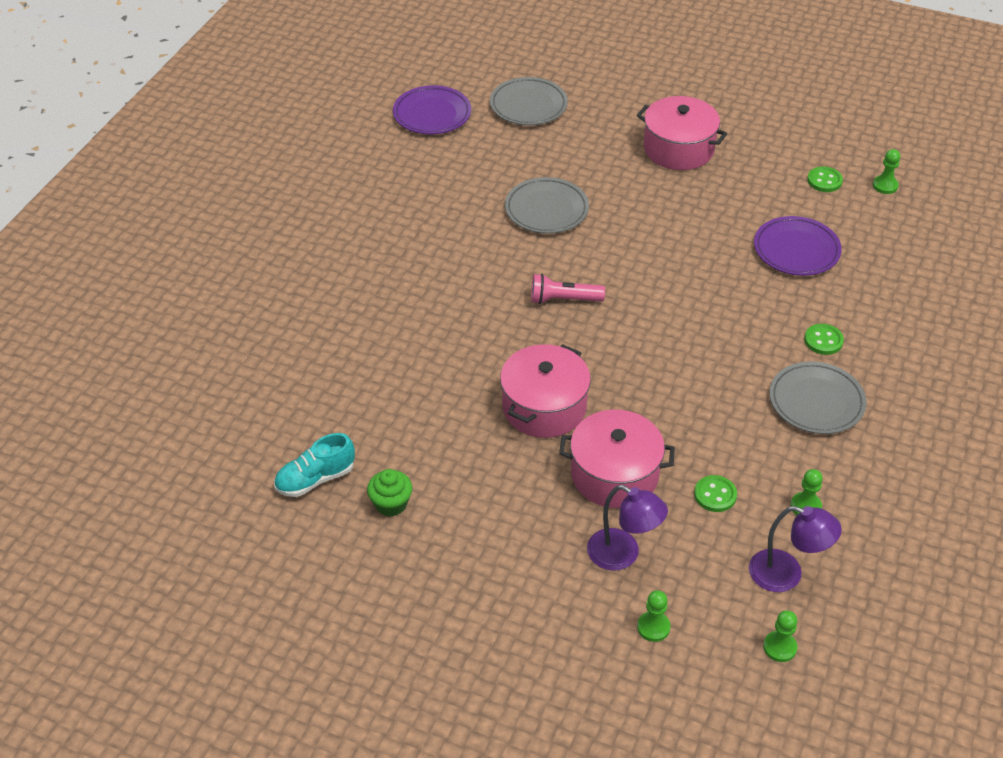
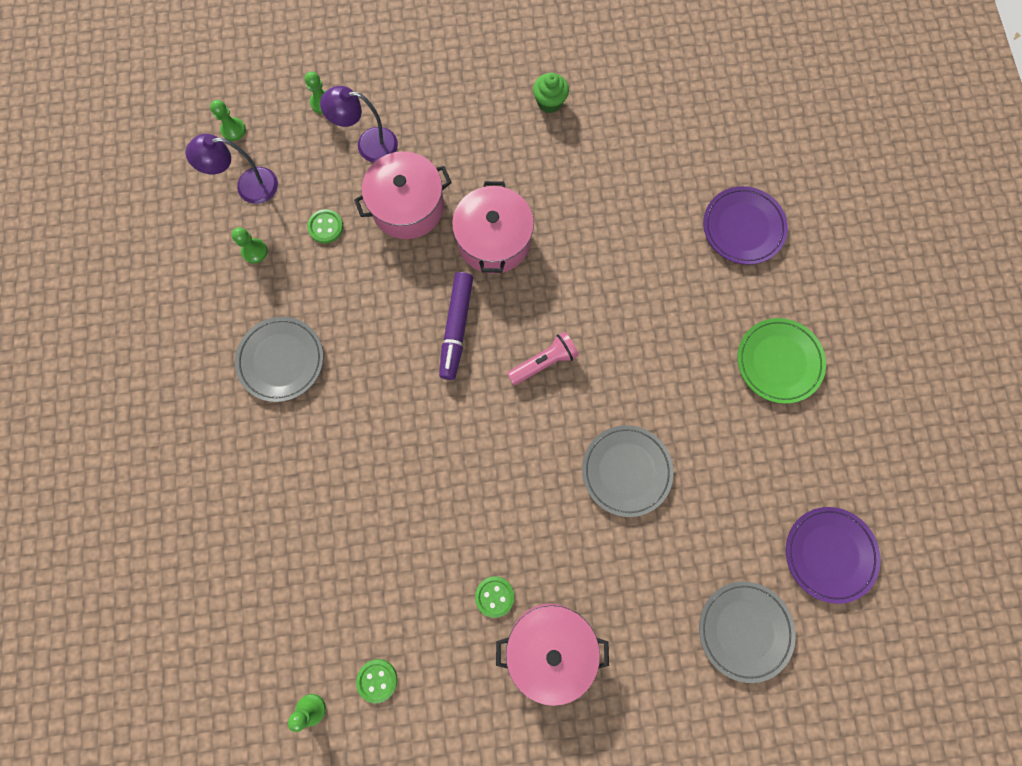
camera: 150 degrees right, 30 degrees up
(315, 479) = (614, 94): turquoise shoe -> none
(362, 220) = (778, 362): none -> green plate
(628, 355) = (456, 328): none -> purple marker
(796, 250) = (366, 547): purple plate -> purple plate (743, 228)
(823, 340) = (299, 436): green button -> green button (494, 596)

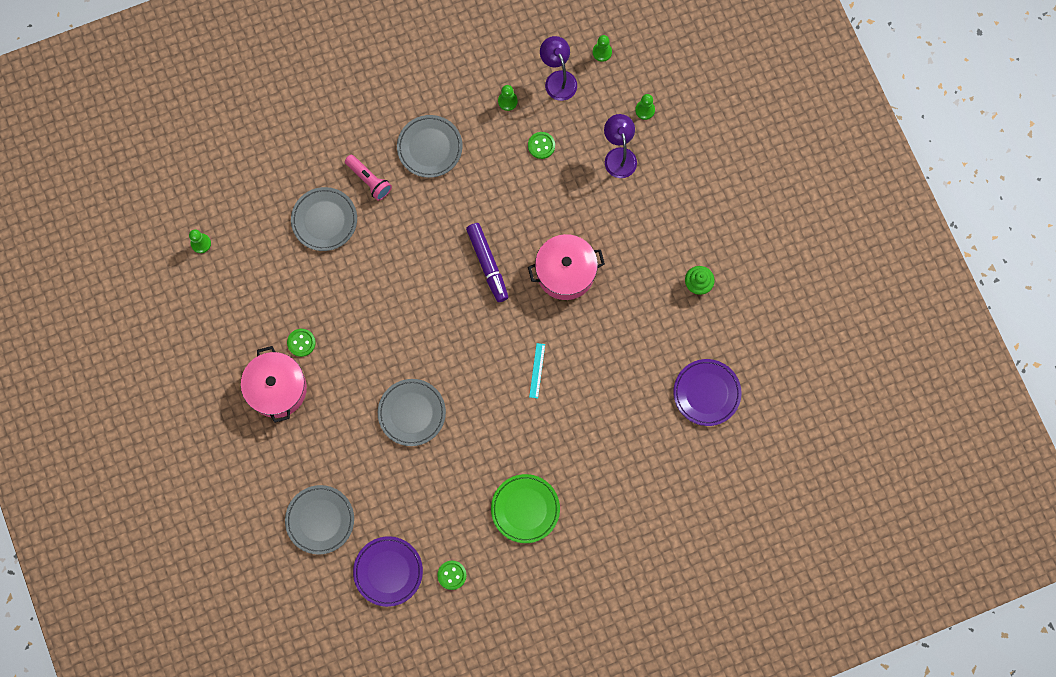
camera: 75 degrees right, 0 degrees up
(334, 522) = (324, 220): none -> grey plate
(377, 680) = (229, 280): green button -> green button (452, 575)
(407, 206) = (575, 200): pink pot -> none
(456, 328) = (487, 264): purple marker -> purple marker turned 105 degrees counterclockwise
(544, 362) = (478, 334): pink flashlight -> pink flashlight (369, 180)
(608, 304) = (537, 370): none -> turquoise ruler
(743, 228) = (630, 461): purple plate -> purple plate (706, 393)

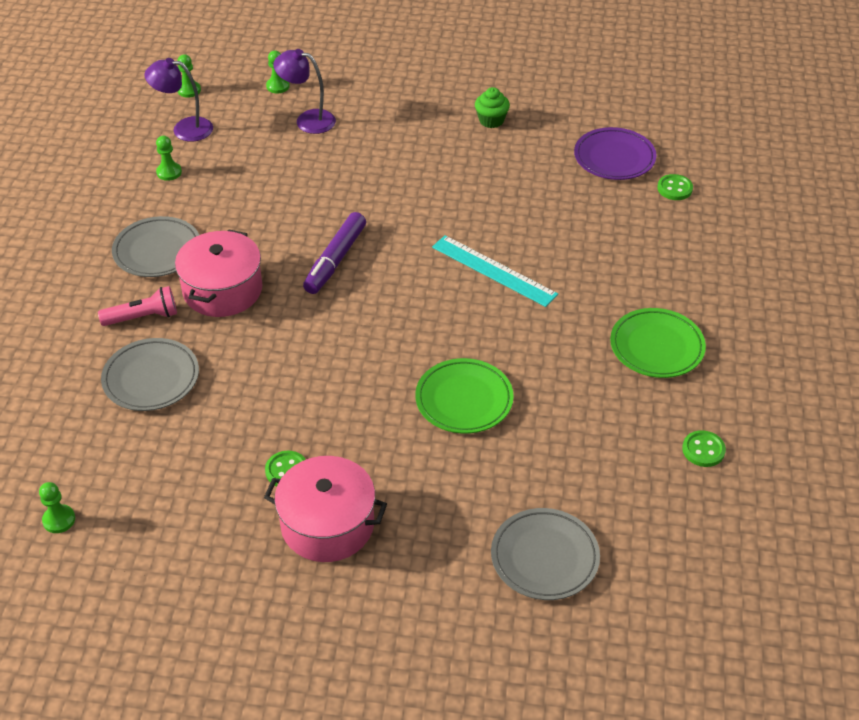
camera: 60 degrees left, 30 degrees down
(388, 571) = (662, 513): purple plate -> none
(412, 413) = (464, 400): grey plate -> green plate
(487, 264) = (335, 260): purple marker -> purple marker turned 105 degrees clockwise
(537, 370) = (493, 270): turquoise ruler -> turquoise ruler, size x1.90
(541, 145) = (242, 168): green button -> green button (674, 188)
(565, 272) = (398, 205): pink pot -> pink pot (223, 290)

